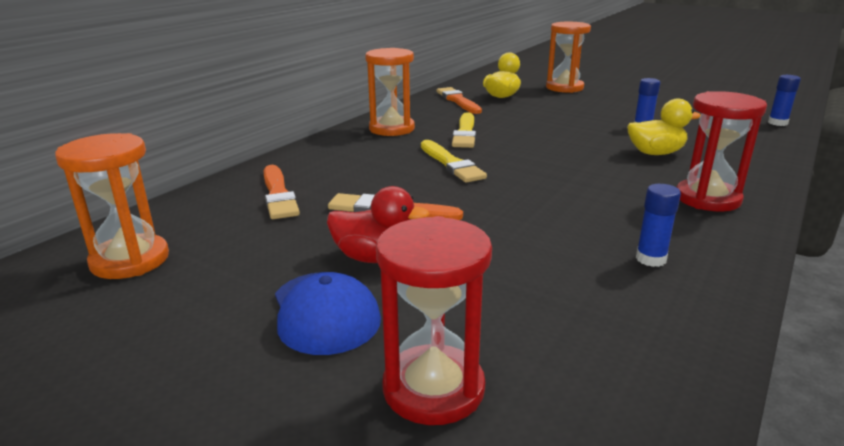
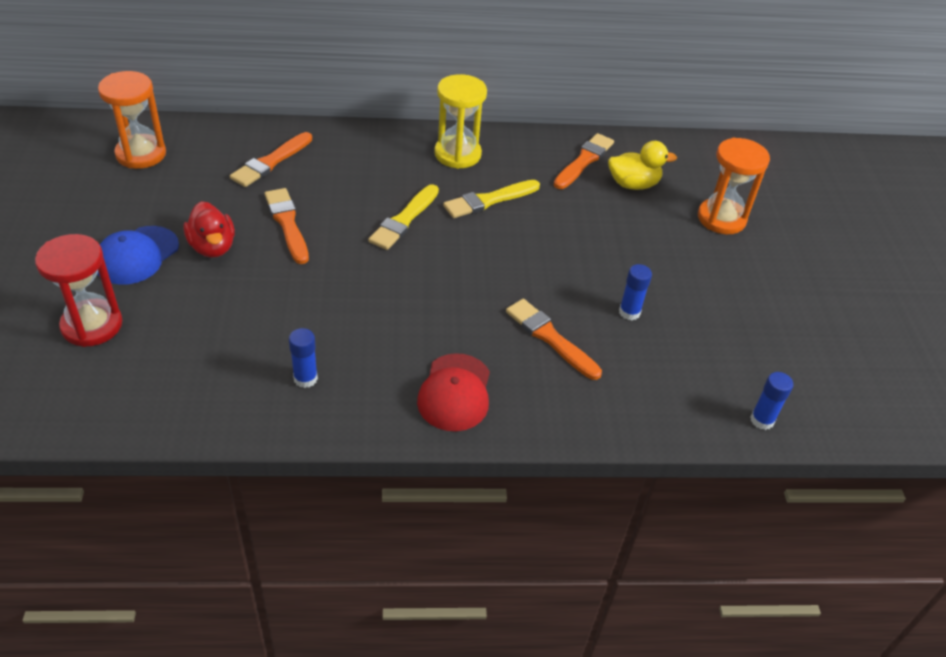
camera: 50 degrees right, 20 degrees up
(391, 129) = (457, 154): orange hourglass -> yellow hourglass
(655, 153) = (550, 338): yellow duck -> orange brush
(707, 199) = (455, 392): red hourglass -> red cap

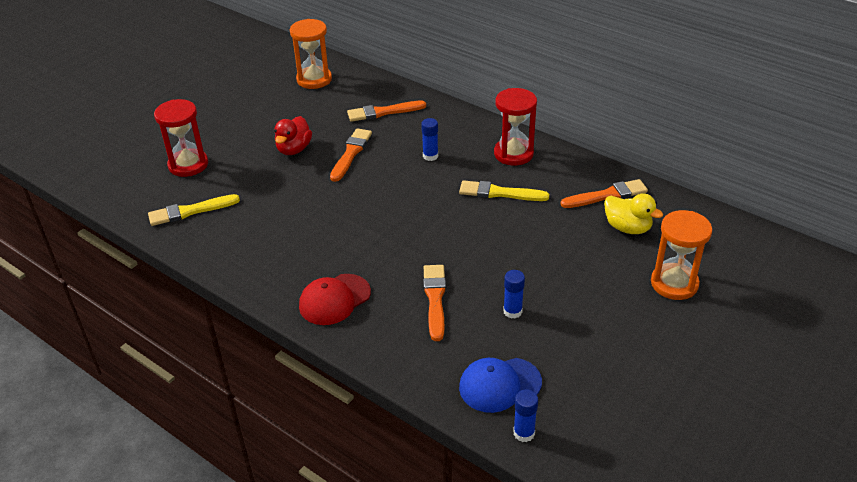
camera: 45 degrees right, 5 degrees down
(137, 255) = (250, 137): blue cap -> blue cap (499, 385)
(305, 378) = (260, 247): blue glue stick -> blue glue stick (430, 156)
(404, 220) = (426, 181): yellow brush -> yellow brush (190, 211)
(457, 154) = (513, 154): yellow hourglass -> red hourglass

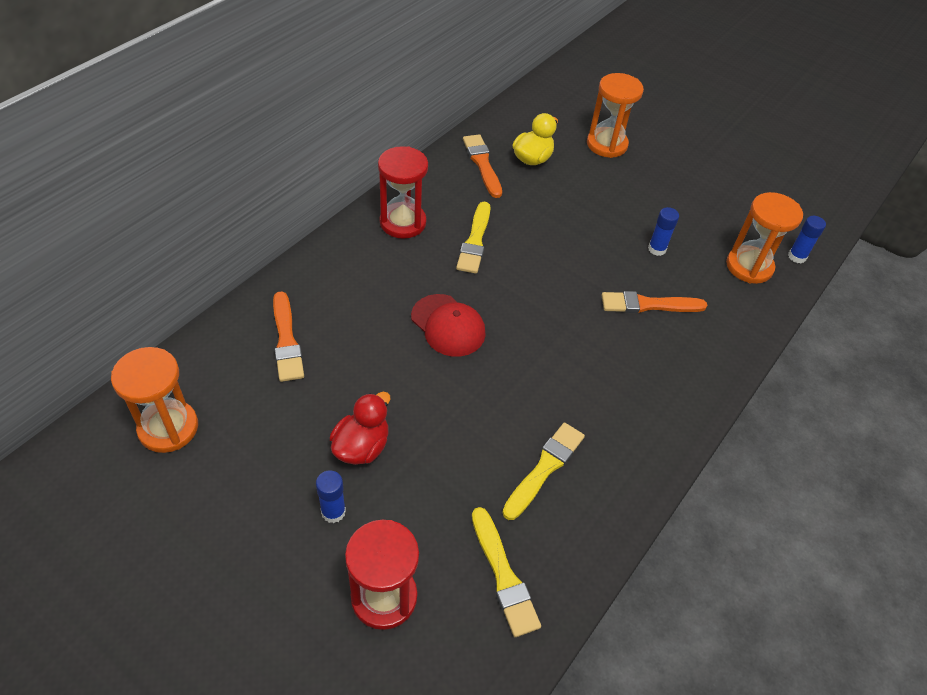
camera: 95 degrees left, 10 degrees up
(267, 230) = (544, 468): none -> yellow brush
(294, 149) = (361, 447): red duck -> red duck turned 75 degrees counterclockwise
(334, 299) = (661, 391): red cap -> red cap (448, 325)
(351, 153) = (381, 377): orange brush -> none
(430, 156) = (398, 295): blue glue stick -> blue glue stick (333, 512)
(499, 385) = (749, 266): blue cap -> orange hourglass

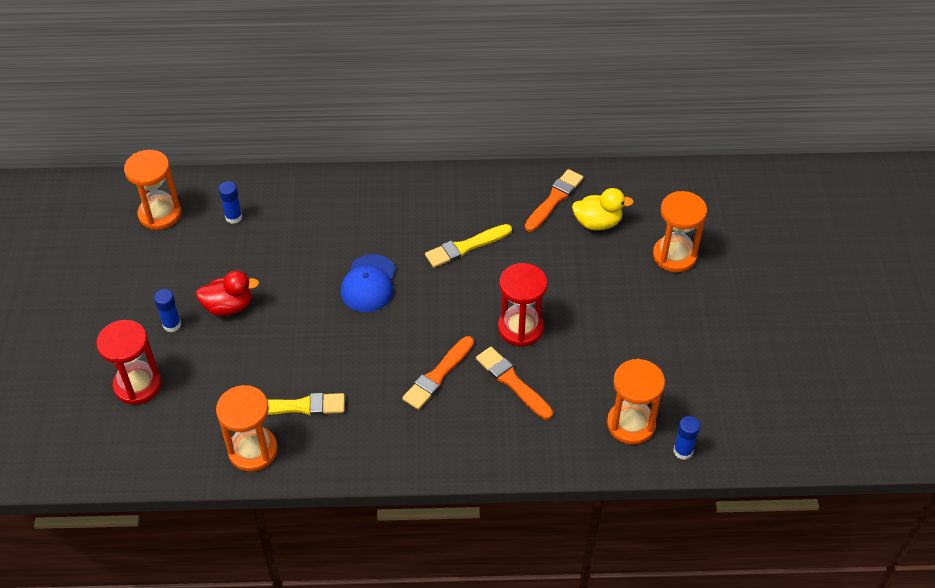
camera: 55 degrees right, 0 degrees up
(286, 340) = (273, 216): orange brush -> orange brush (438, 375)
(403, 222) = (439, 198): red hourglass -> red hourglass (520, 328)
(448, 325) = (369, 284): red cap -> blue cap
(503, 575) = (200, 432): yellow brush -> none
(567, 541) = (253, 450): none -> orange hourglass
(657, 249) = (582, 355): blue glue stick -> blue glue stick (233, 217)

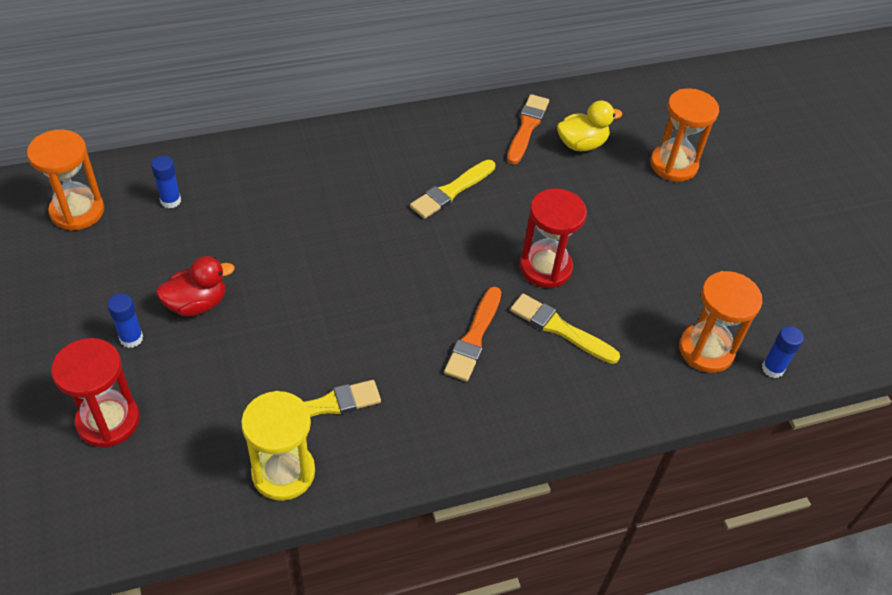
camera: 20 degrees left, 0 degrees up
(253, 450) = (283, 472): orange hourglass -> yellow hourglass
(369, 284) = (357, 249): blue cap -> none
(512, 382) = (560, 329): orange brush -> yellow brush

